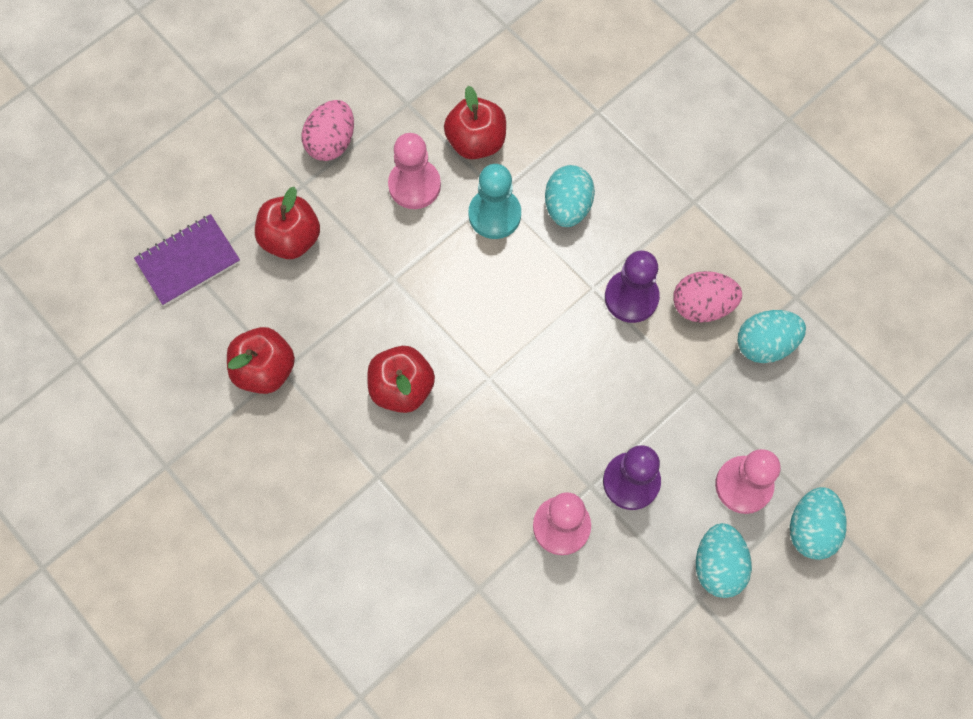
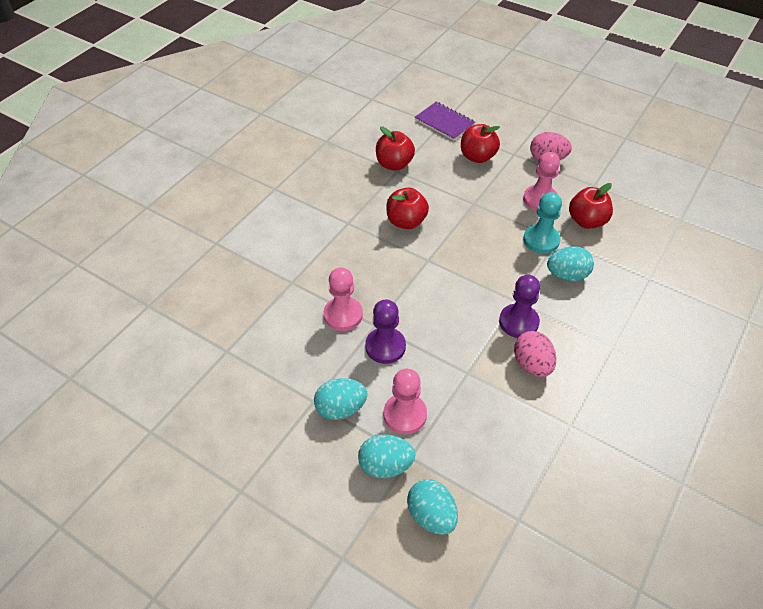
camera: 75 degrees right, 20 degrees down
(765, 344) = (520, 410): turquoise egg -> turquoise egg (431, 515)

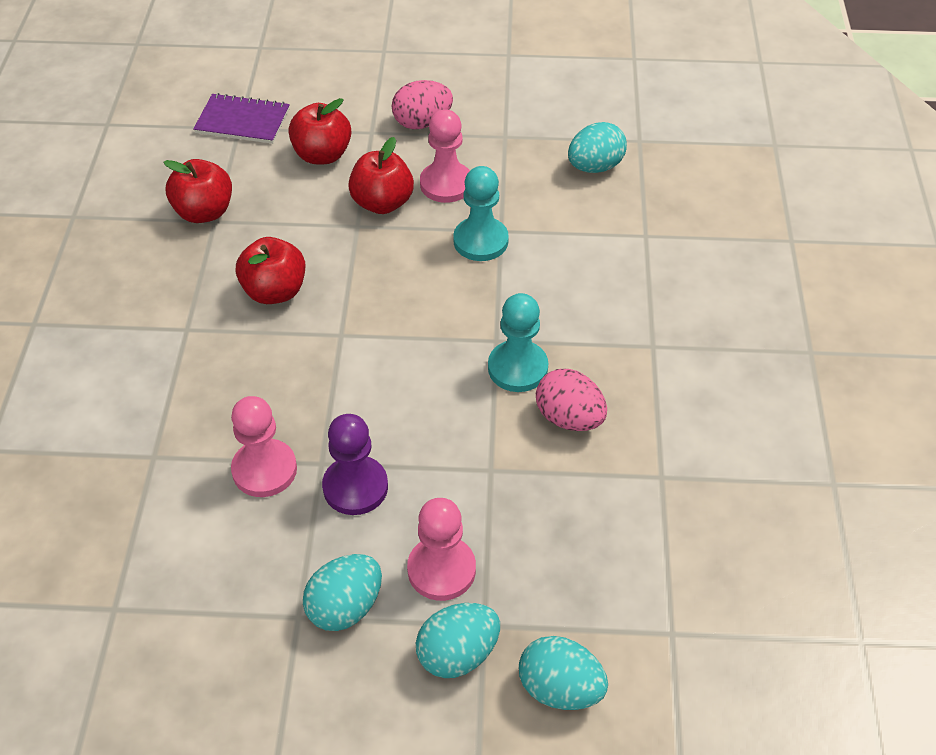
camera: 30 degrees left, 0 degrees up
(518, 322) = (517, 368): purple pawn -> turquoise pawn
(567, 275) = (542, 276): turquoise egg -> turquoise egg (595, 167)
(587, 221) = (525, 190): red apple -> red apple (382, 203)

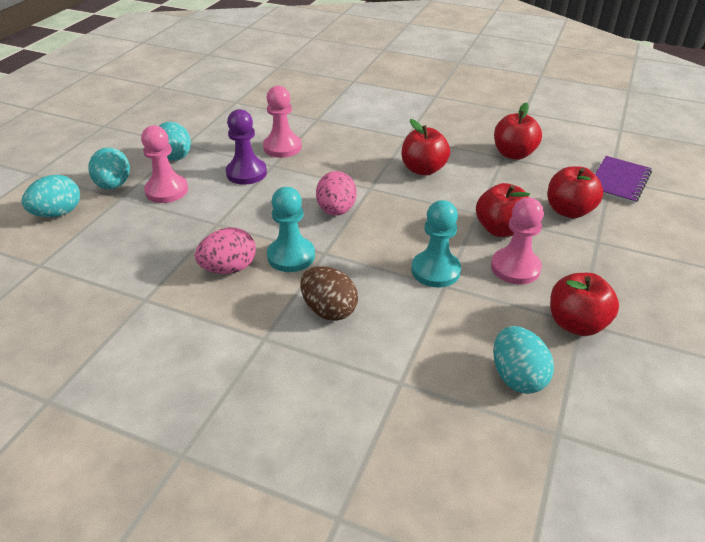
camera: 110 degrees right, 10 degrees down
(422, 123) = (608, 273): pink egg -> pink egg (336, 210)
(508, 138) = (576, 324): none -> red apple
(586, 308) = (329, 310): none -> brown egg

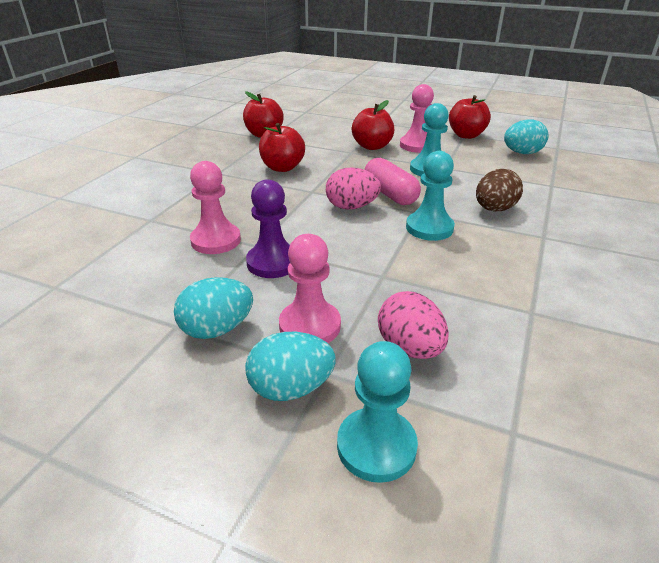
camera: 90 degrees left, 5 degrees down
(58, 213) = (376, 446): turquoise egg -> turquoise pawn
(229, 268) = (460, 261): pink egg -> pink egg (409, 348)
(365, 236) = (390, 194): none -> pink capsule
(568, 211) = (346, 126): red apple -> none
(618, 181) = (309, 110): purple notebook -> none

